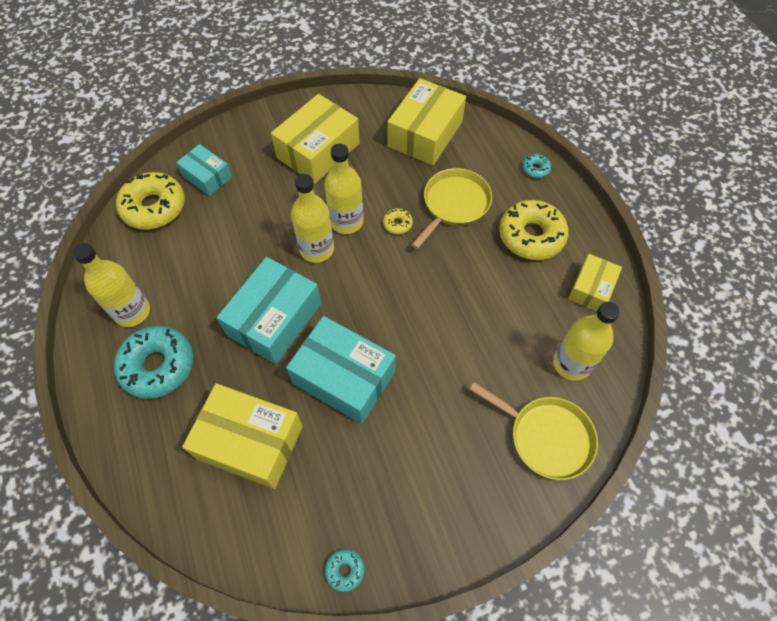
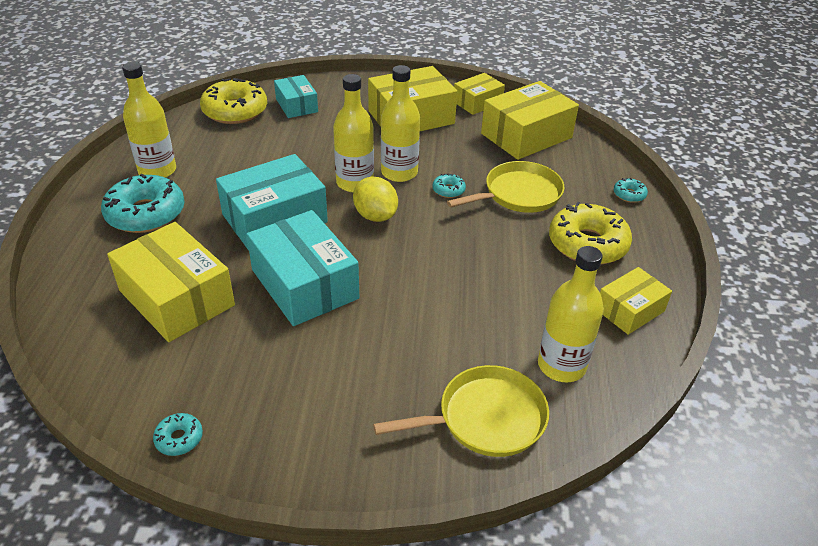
camera: 25 degrees right, 20 degrees down
(355, 279) = (375, 216): none -> yellow lemon
(364, 109) = (477, 102): none -> yellow box
(397, 224) = (448, 190): yellow donut -> turquoise donut
(546, 437) = (485, 418): yellow pan -> yellow pan turned 75 degrees counterclockwise

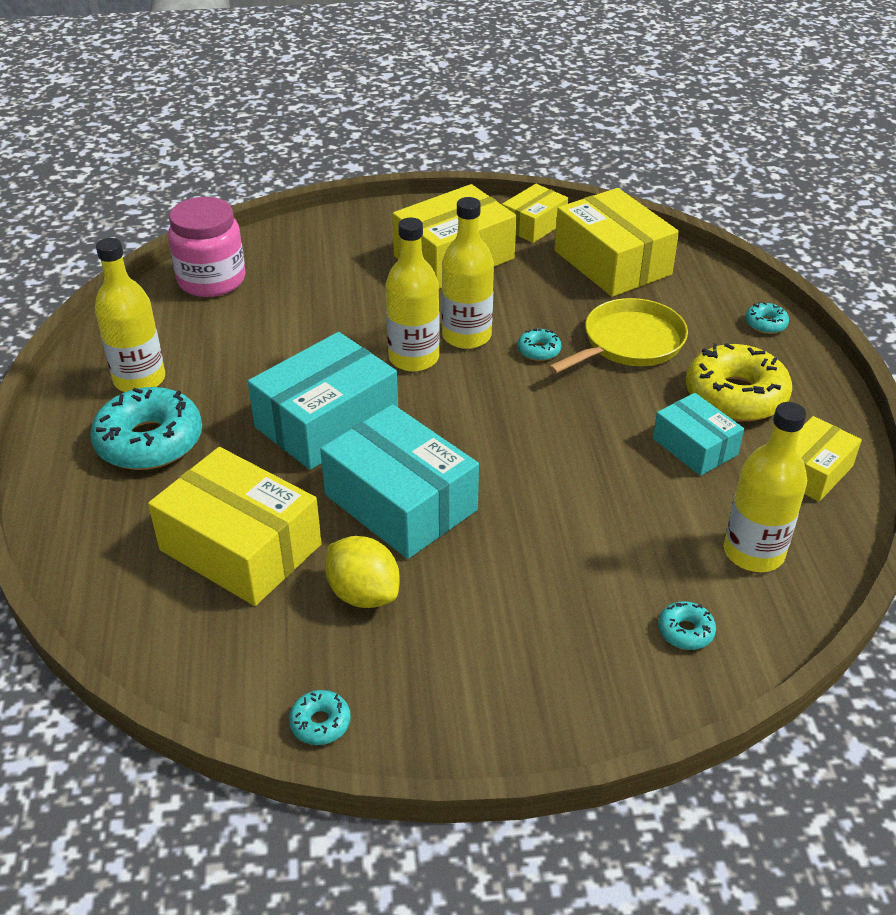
camera: 10 degrees left, 0 degrees up
(235, 111) = (211, 280): yellow donut -> pink jar
(296, 105) = (293, 261): turquoise box -> turquoise box (695, 446)
(375, 216) = (457, 398): yellow lemon -> yellow lemon (363, 594)
(485, 418) = (685, 631): yellow pan -> turquoise donut
(526, 136) = (612, 262): yellow box -> yellow box turned 75 degrees counterclockwise

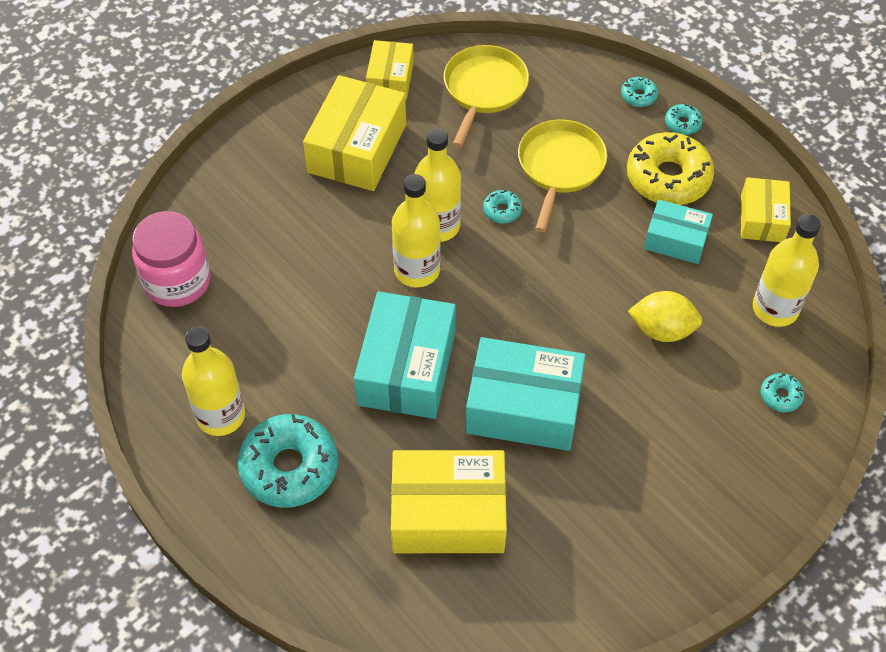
camera: 35 degrees left, 15 degrees up
(320, 723) = (624, 607): turquoise donut -> turquoise donut (682, 123)
(363, 594) = (565, 496): yellow lemon -> yellow lemon (662, 330)
(612, 262) = (484, 90): yellow box -> yellow pan

